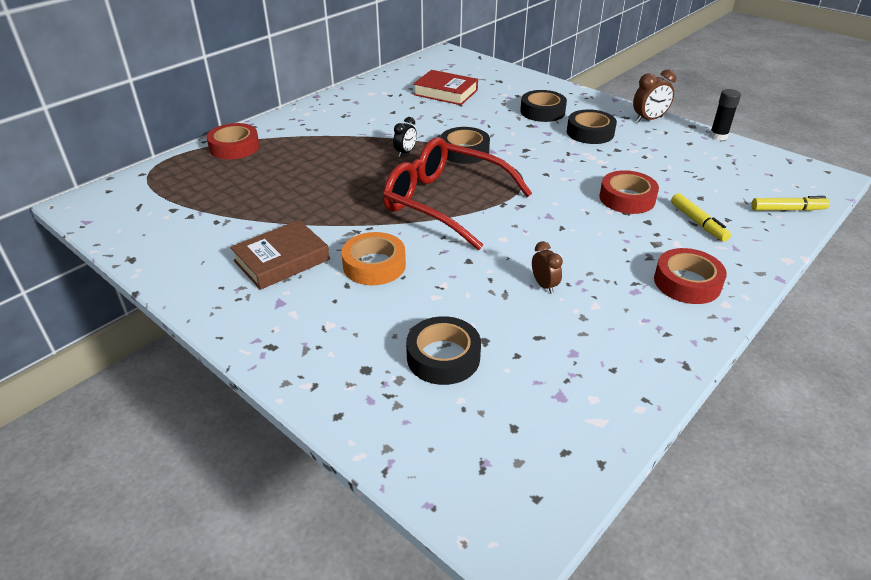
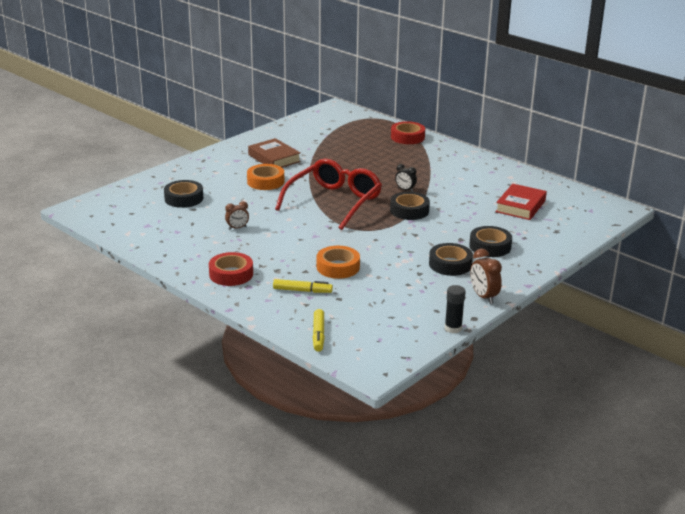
camera: 90 degrees right, 10 degrees down
(627, 198) = (338, 267): red tape -> orange tape
(698, 222) = (302, 291): yellow marker -> yellow marker turned 150 degrees counterclockwise

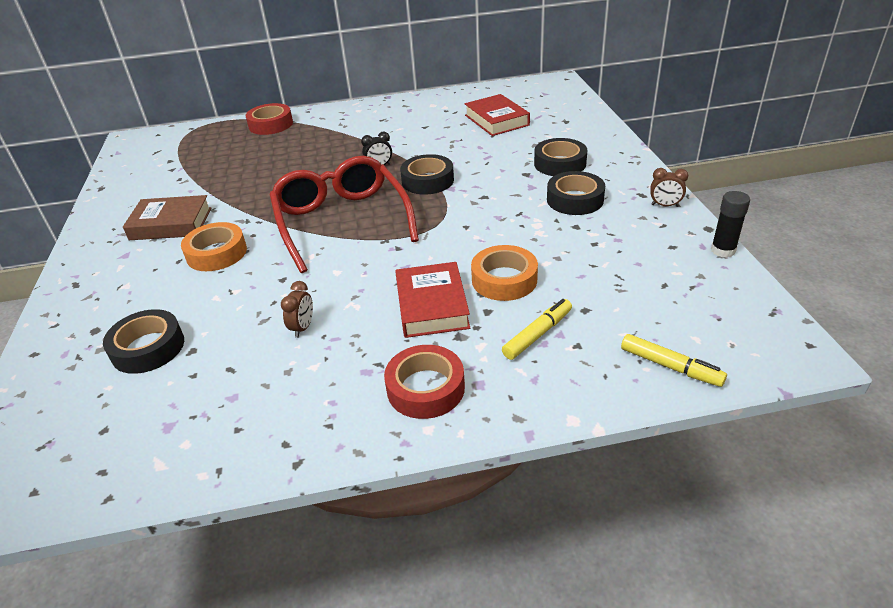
camera: 50 degrees left, 10 degrees up
(292, 254) = (432, 305): none -> red book
(483, 297) = (665, 205): brown clock -> brown clock, size x0.65

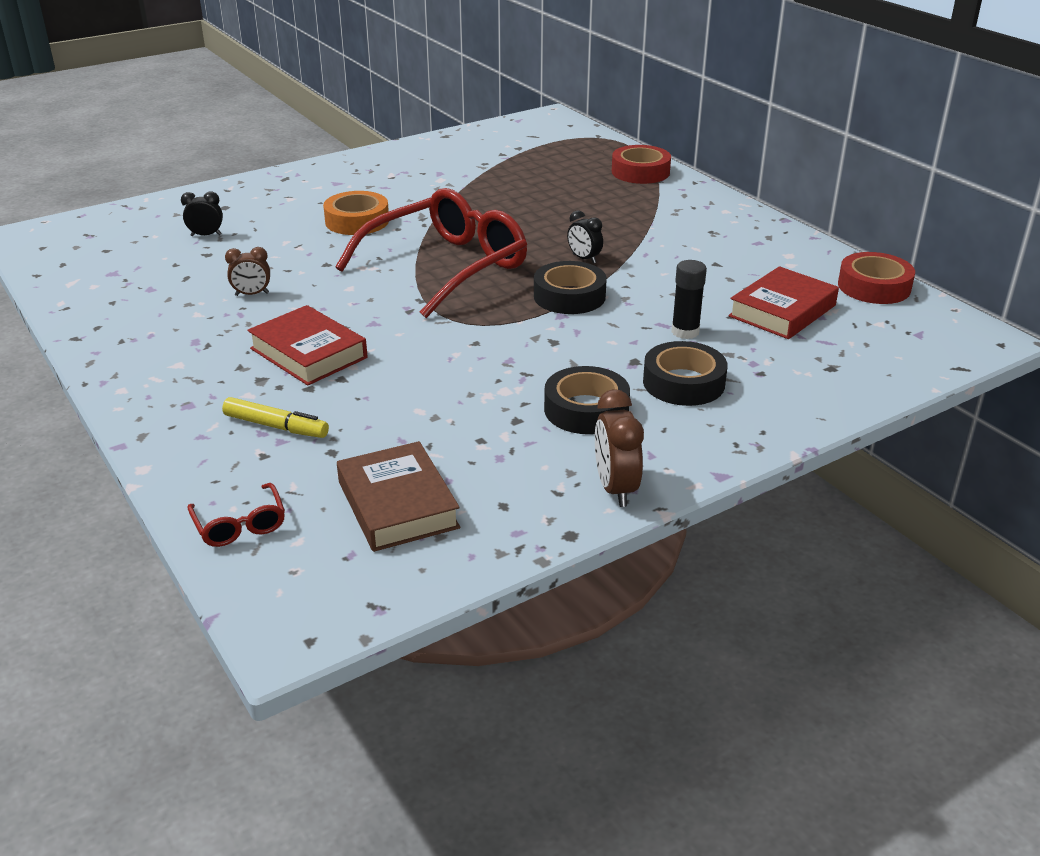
camera: 65 degrees right, 5 degrees down
(148, 348) = (206, 235): black tape -> black clock
(171, 224) = (398, 185): brown book -> brown book (398, 504)
(425, 388) = (176, 377): red tape -> red tape (874, 287)
(432, 305) = (308, 353): red book -> red book turned 75 degrees clockwise
(504, 280) = (372, 388): orange tape -> none
(665, 205) = (615, 489): brown clock -> brown clock, size x1.53
(670, 366) = (240, 525): yellow marker -> red glasses
(723, 250) = (514, 552): black glue stick -> black glue stick (685, 332)

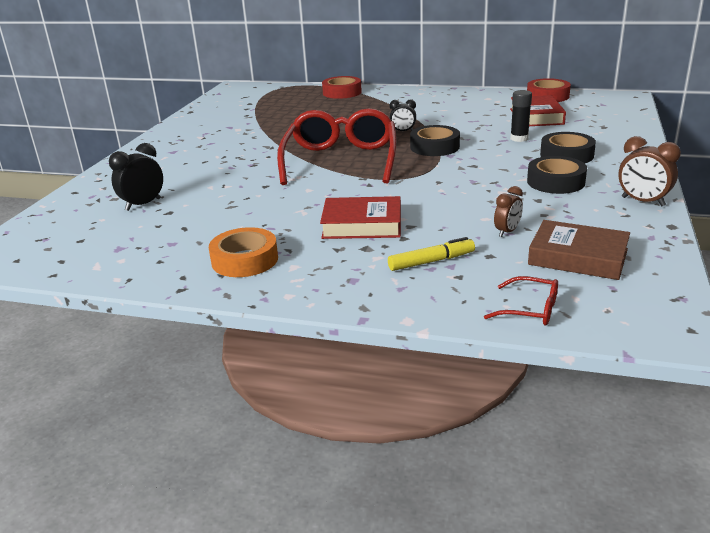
camera: 40 degrees left, 5 degrees down
(206, 235) = (143, 204): black clock -> black clock, size x1.53
(252, 294) = (254, 216): brown clock -> brown clock (507, 232)
(357, 221) = (233, 162): orange tape -> orange tape (245, 260)

